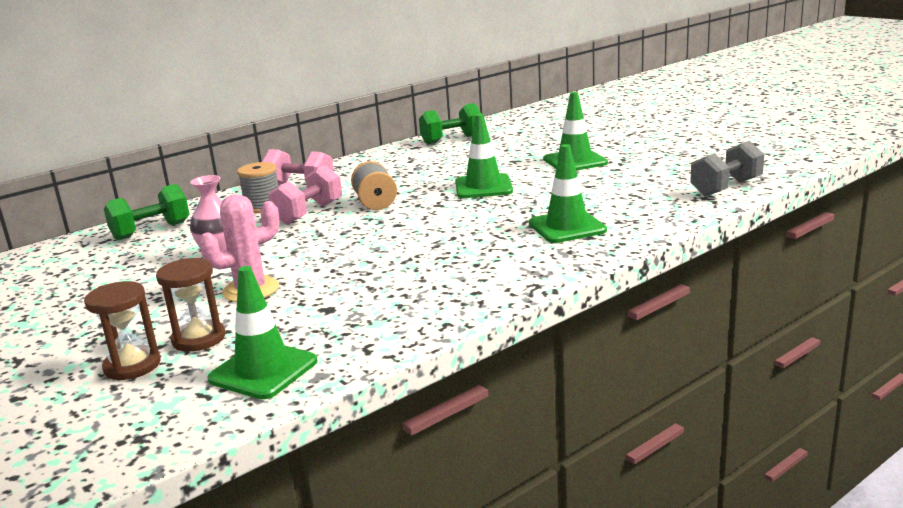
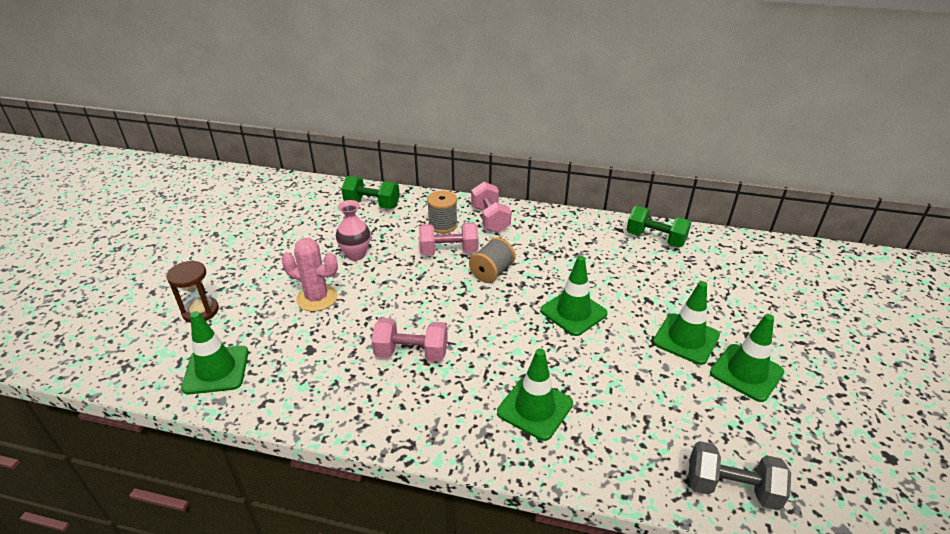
camera: 50 degrees right, 15 degrees up
(199, 339) = (243, 317): brown hourglass -> none
(420, 260) = (411, 353): none -> pink dumbbell
(634, 155) = (746, 372): none -> green traffic cone

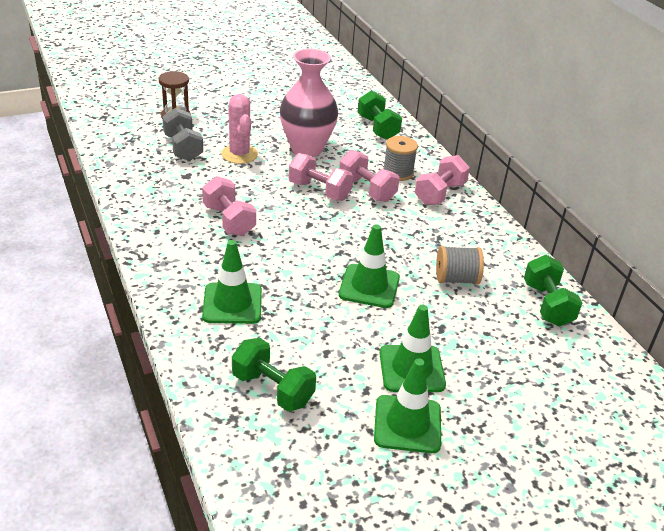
camera: 50 degrees right, 0 degrees up
(216, 370) = (132, 149): green traffic cone -> none
(356, 255) = (307, 149): pink vase -> pink vase, size x1.75
(424, 277) = (319, 191): none -> pink dumbbell
(492, 272) = (367, 222): grey spool -> grey spool (456, 279)
(666, 435) = (272, 389): none -> green dumbbell
(731, 488) = (246, 447): grey dumbbell -> grey dumbbell (183, 148)

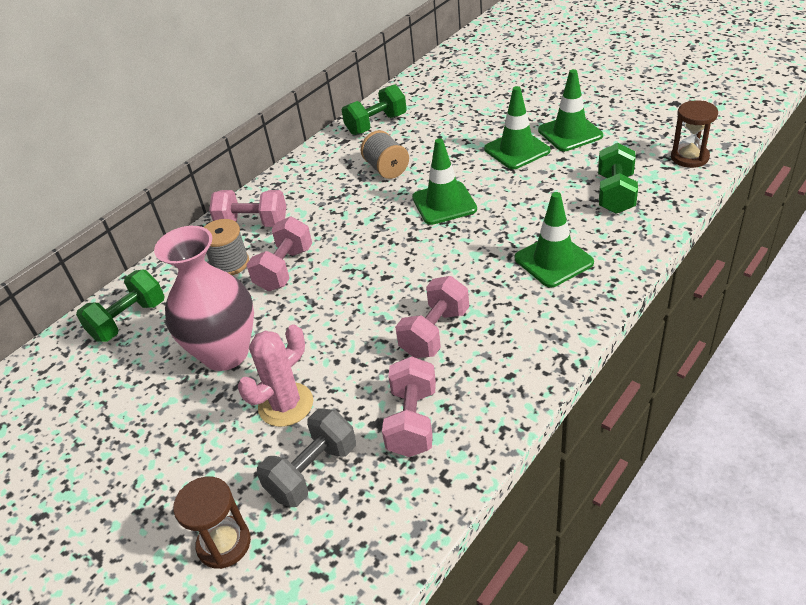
camera: 110 degrees left, 5 degrees up
(270, 485) = (689, 157): none -> brown hourglass
(319, 191) = (316, 299): pink dumbbell -> pink dumbbell (412, 421)

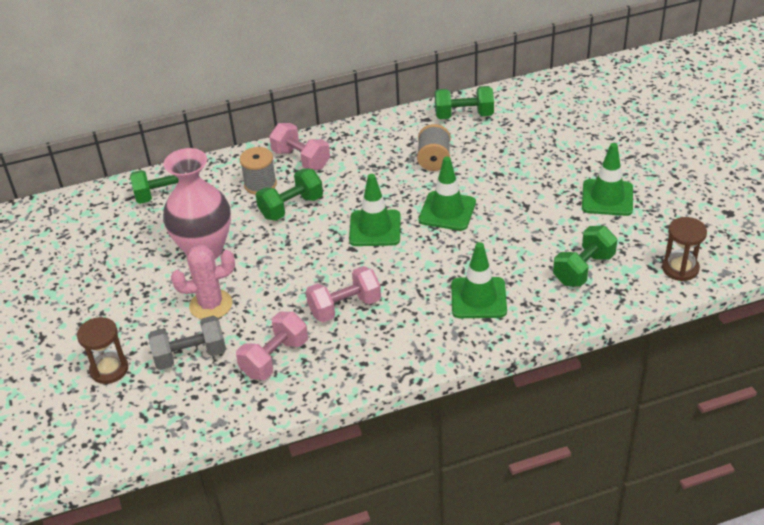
camera: 30 degrees right, 0 degrees up
(284, 269) = (291, 207): pink dumbbell -> green dumbbell
(517, 150) = (548, 192): green traffic cone -> green traffic cone (375, 228)

